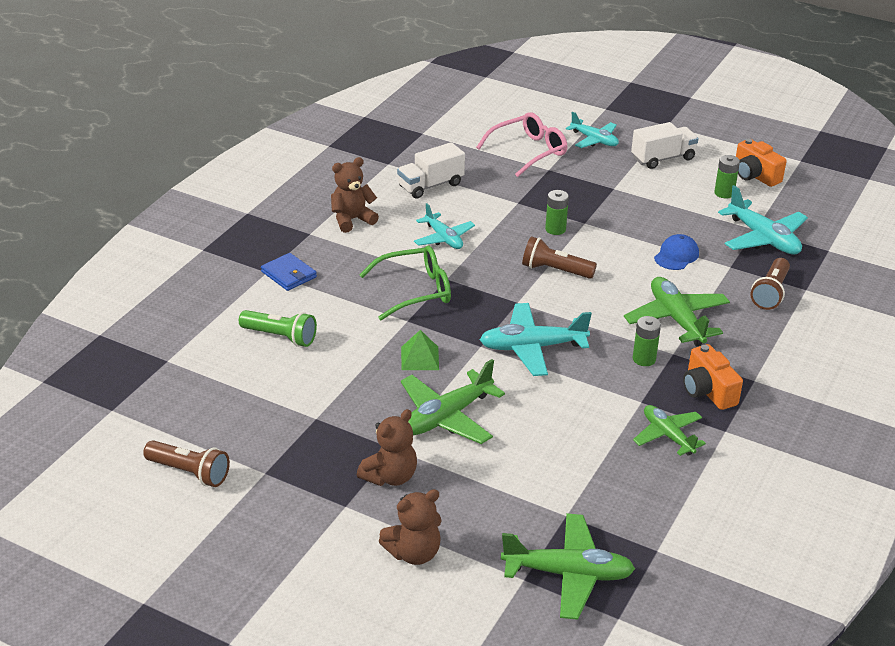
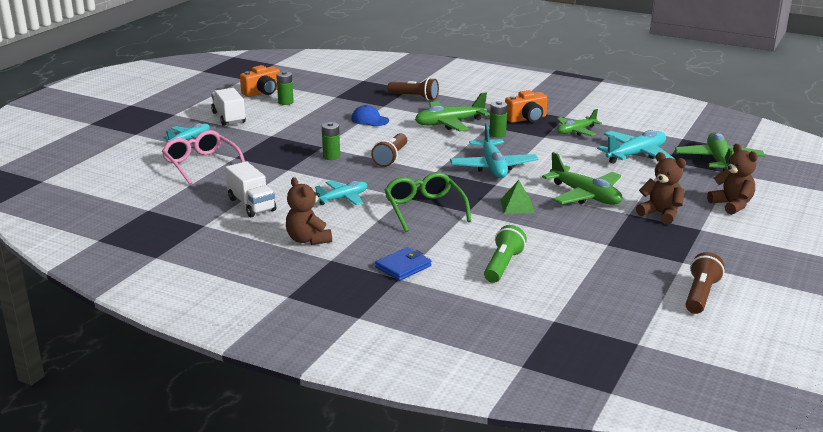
camera: 90 degrees left, 10 degrees down
(763, 238) = (348, 95): turquoise plane -> turquoise plane (636, 155)

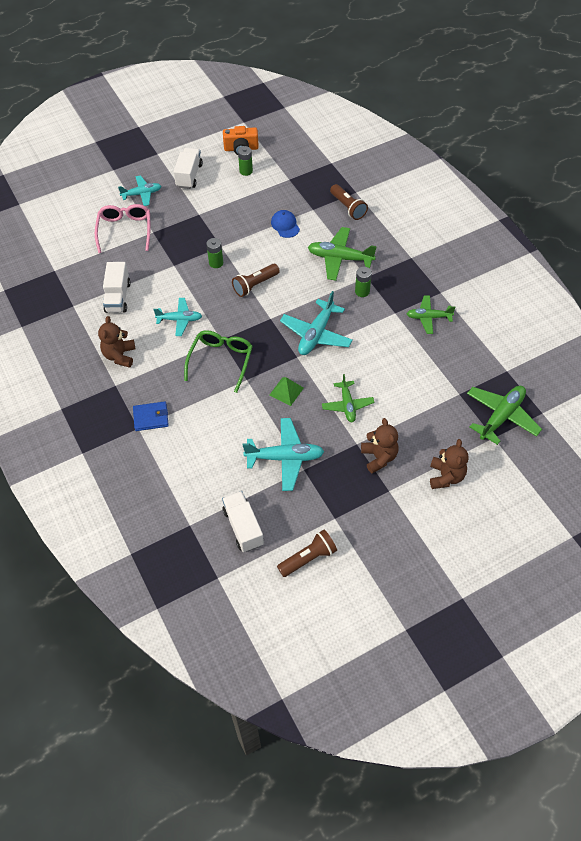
camera: 35 degrees right, 30 degrees up
(503, 265) = (212, 452): green flashlight -> none
(526, 119) = (406, 281): orange camera -> none
(585, 195) = (347, 405): green plane -> green plane, size x0.65
(609, 300) = (243, 527): none -> white truck
(636, 155) = (442, 374): turquoise plane -> turquoise plane (285, 458)

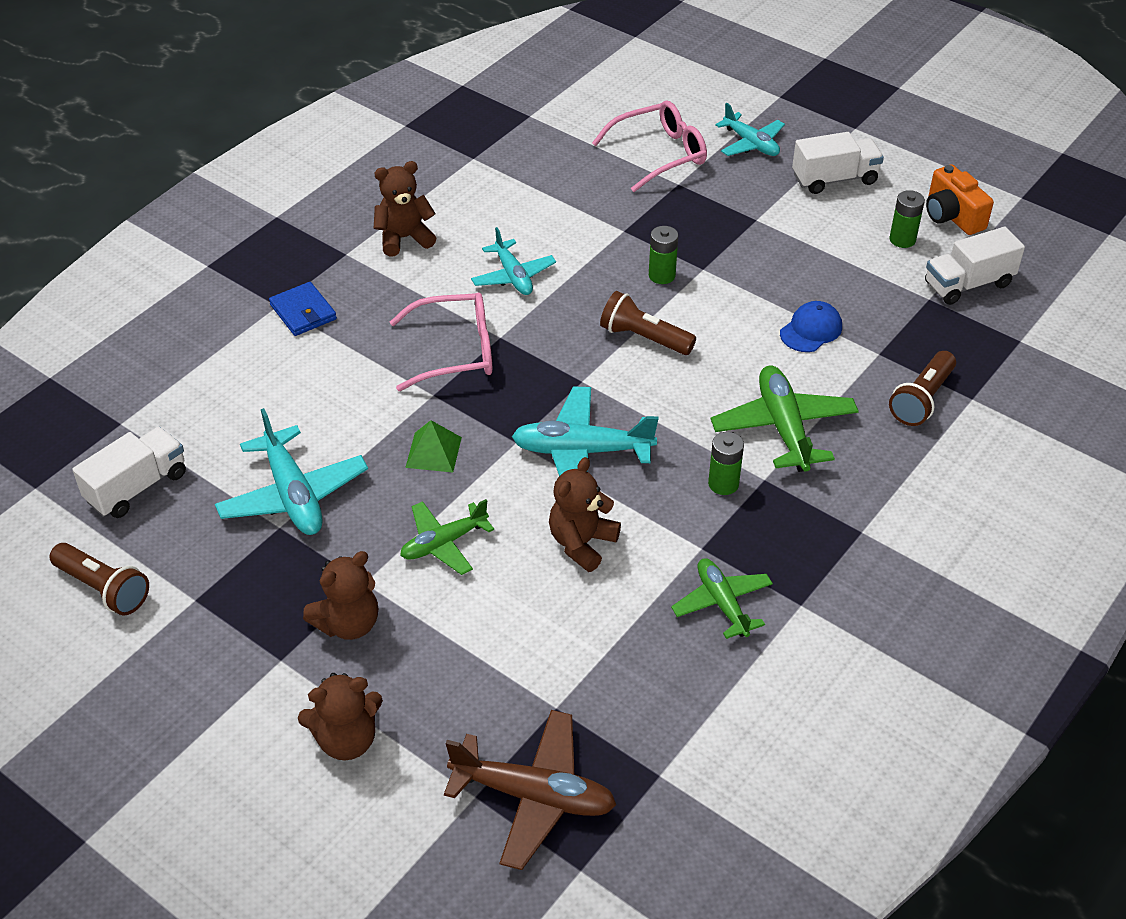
camera: 65 degrees right, 10 degrees down
(118, 297) = (518, 195): white truck -> white truck (968, 284)
(221, 360) = (456, 351): green glasses -> pink glasses
(372, 353) = (582, 543): none -> brown teddy bear
(501, 416) = (534, 796): green plane -> brown plane

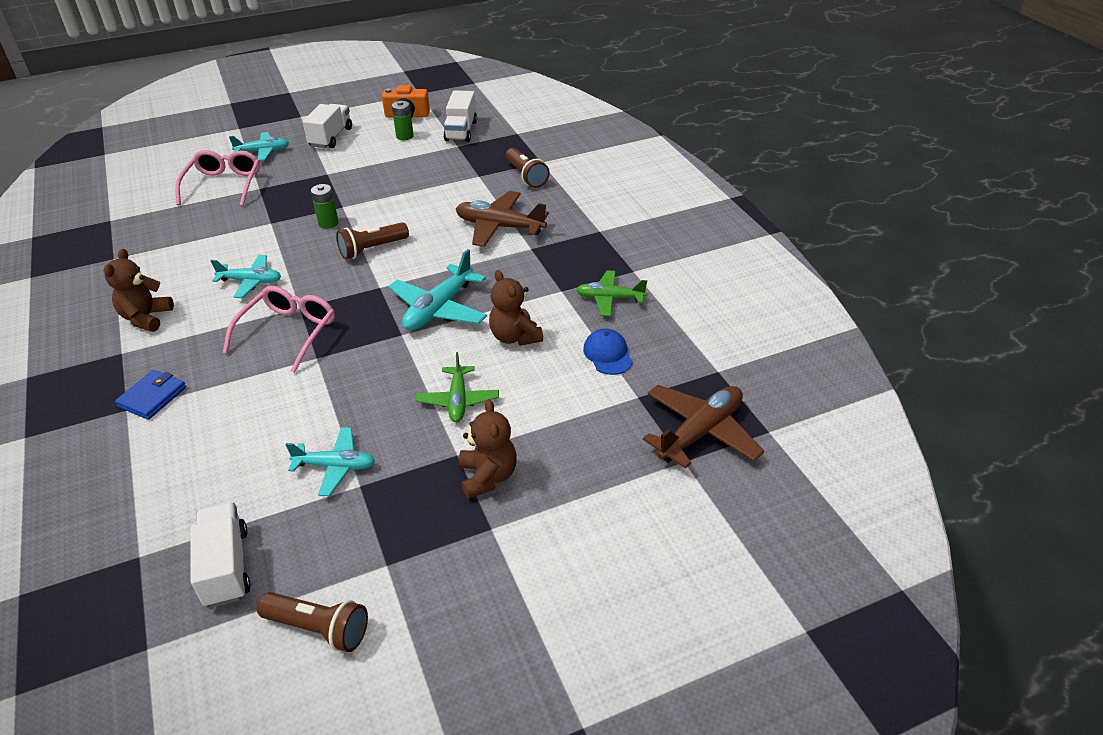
camera: 60 degrees left, 5 degrees down
(103, 588) = (318, 628): brown flashlight -> brown flashlight turned 45 degrees clockwise
(293, 495) = (335, 466): turquoise plane -> turquoise plane, size x0.65
(303, 312) = (152, 397): blue wallet -> blue wallet turned 60 degrees counterclockwise
(346, 739) = (593, 514): brown teddy bear -> none
(433, 452) = (370, 376): green pyramid -> none
(723, 484) = (520, 264): green battery -> none
(783, 427) = (499, 227): green plane -> brown plane
(811, 330) = (436, 189): blue cap -> blue cap (608, 354)

